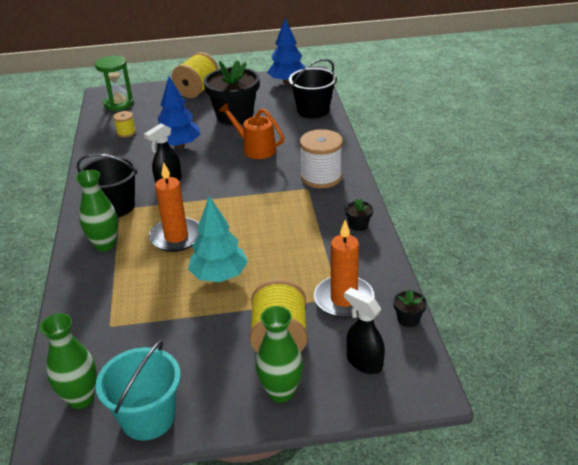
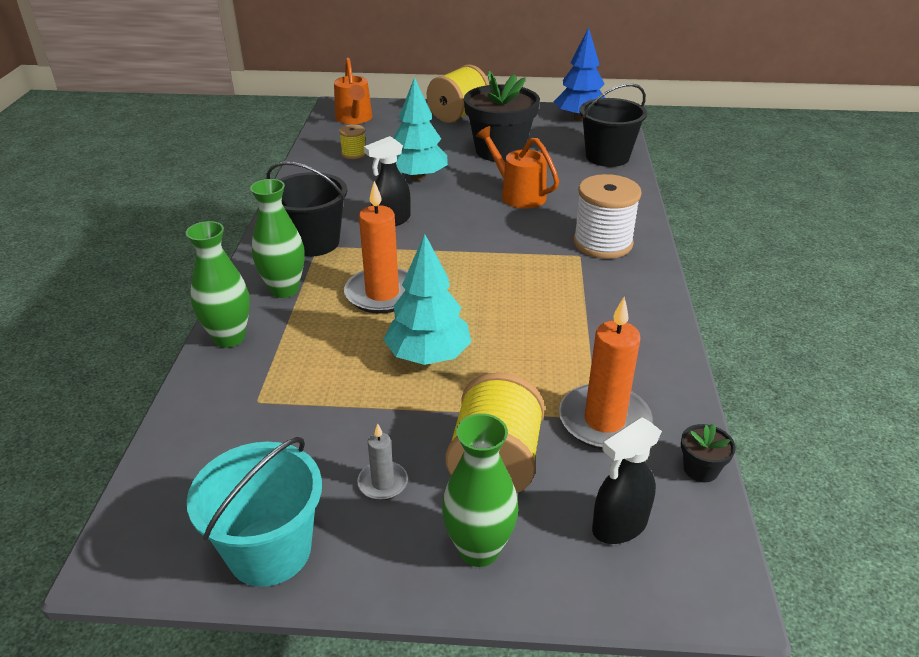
camera: 10 degrees right, 0 degrees up
(81, 398) = (184, 501): green vase -> green vase (229, 338)
(119, 104) = (354, 119): green hourglass -> orange watering can
(179, 145) = (418, 177): blue tree -> turquoise tree
(210, 363) = (383, 483): none -> grey candle
(358, 225) = (645, 316): black flower pot -> none
(364, 362) = (619, 526): black spray bottle -> black spray bottle turned 90 degrees counterclockwise

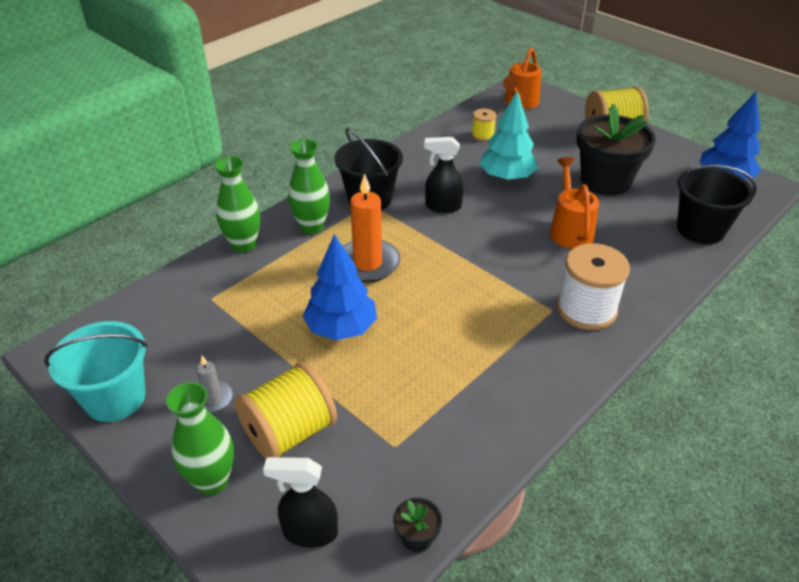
camera: 40 degrees right, 5 degrees up
(428, 356) = (341, 328): turquoise tree -> blue tree
(604, 421) = (396, 453): orange candle -> none

